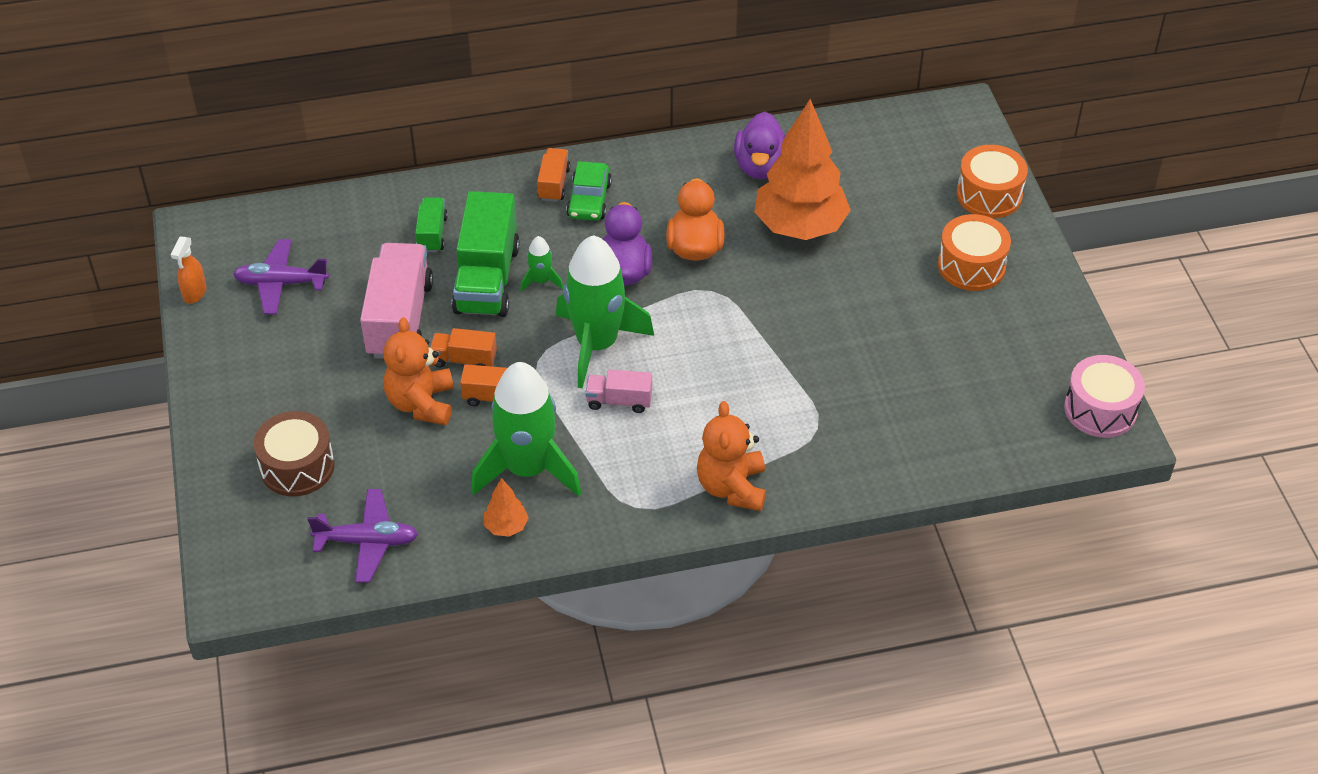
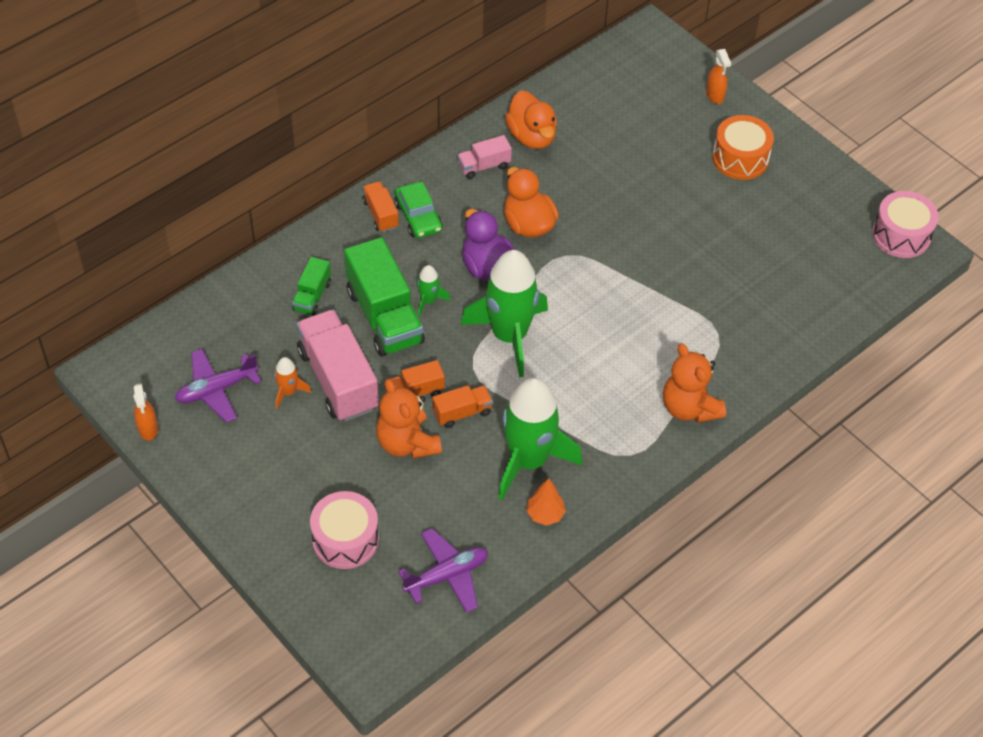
camera: 30 degrees left, 5 degrees up
(297, 467) = (345, 539): brown drum -> pink drum
(345, 311) = (288, 392): none -> orange rocket
(432, 234) = (312, 296): green truck -> green truck turned 135 degrees counterclockwise
(619, 401) = (558, 375): pink truck -> pink truck (484, 166)
(761, 166) = (531, 136): purple duck -> orange duck
(800, 227) = (596, 176): orange tree -> none
(989, 195) = (715, 95): orange drum -> orange spray bottle

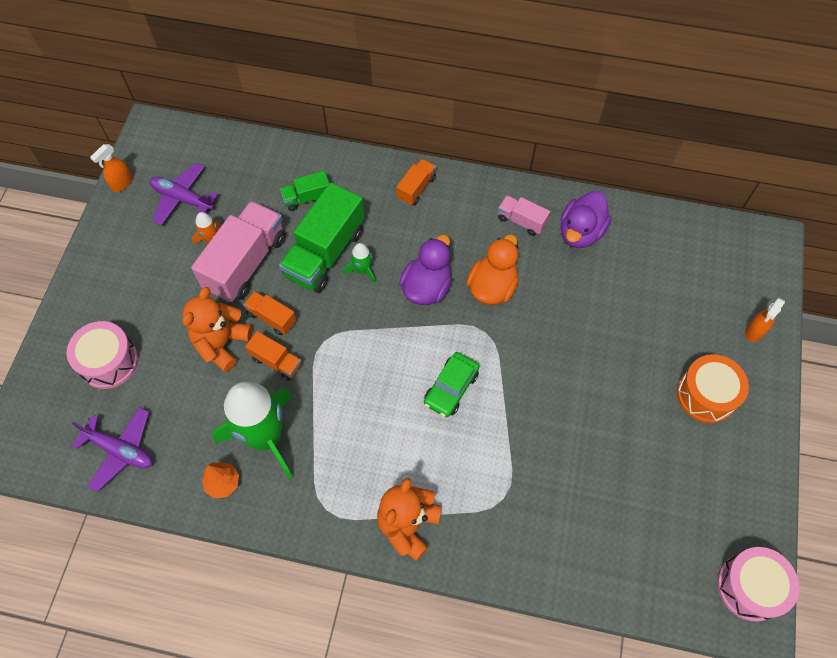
camera: 55 degrees right, 10 degrees up
(418, 217) = (435, 212): green car -> green car (451, 388)
(509, 336) = (374, 345): green rocket -> none
(531, 136) = (580, 232): orange duck -> purple duck

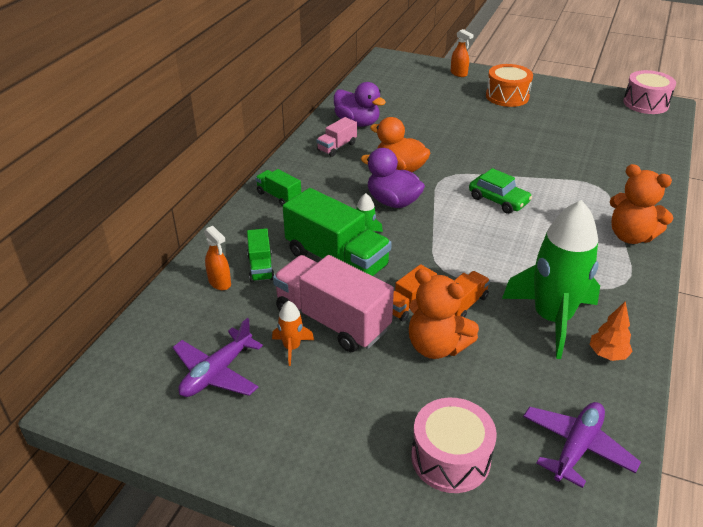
camera: 80 degrees left, 25 degrees down
(122, 183) = (162, 438): orange spray bottle -> orange spray bottle (220, 283)
(416, 188) = (279, 196): orange truck -> green truck

